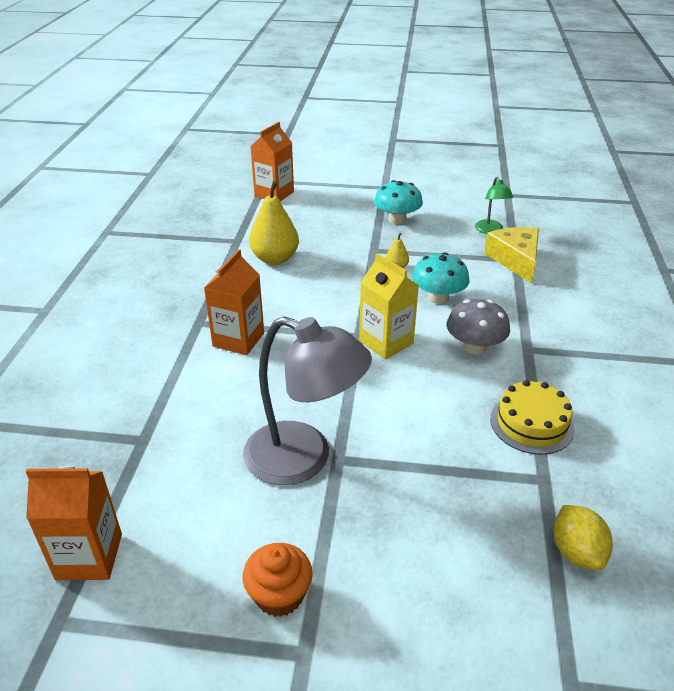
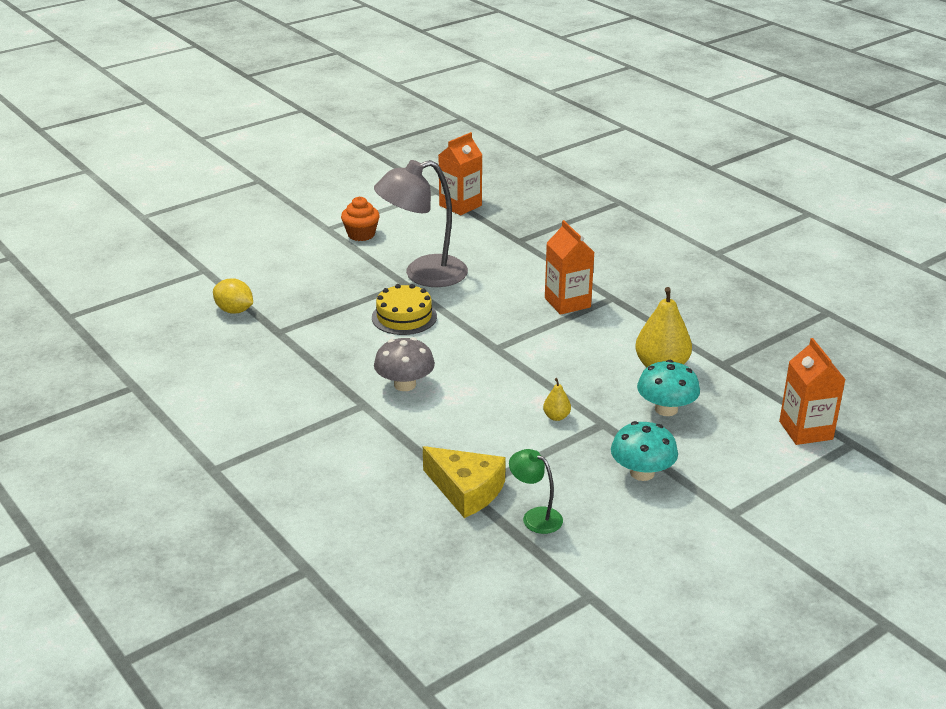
camera: 135 degrees right, 5 degrees down
(386, 342) = (471, 353): yellow carton -> none
(438, 297) = (483, 408): turquoise mushroom -> turquoise mushroom (666, 409)
(531, 423) = (312, 356): yellow cake -> yellow cake (404, 317)

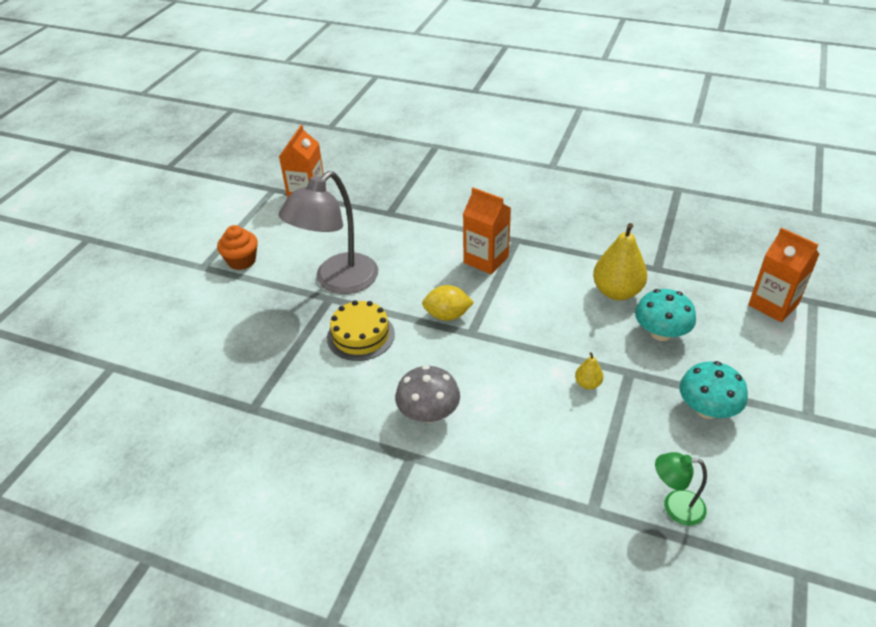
camera: 30 degrees left, 10 degrees up
(234, 310) = (185, 403): yellow lemon -> yellow lemon (447, 315)
(466, 490) = (592, 509): yellow cheese -> none

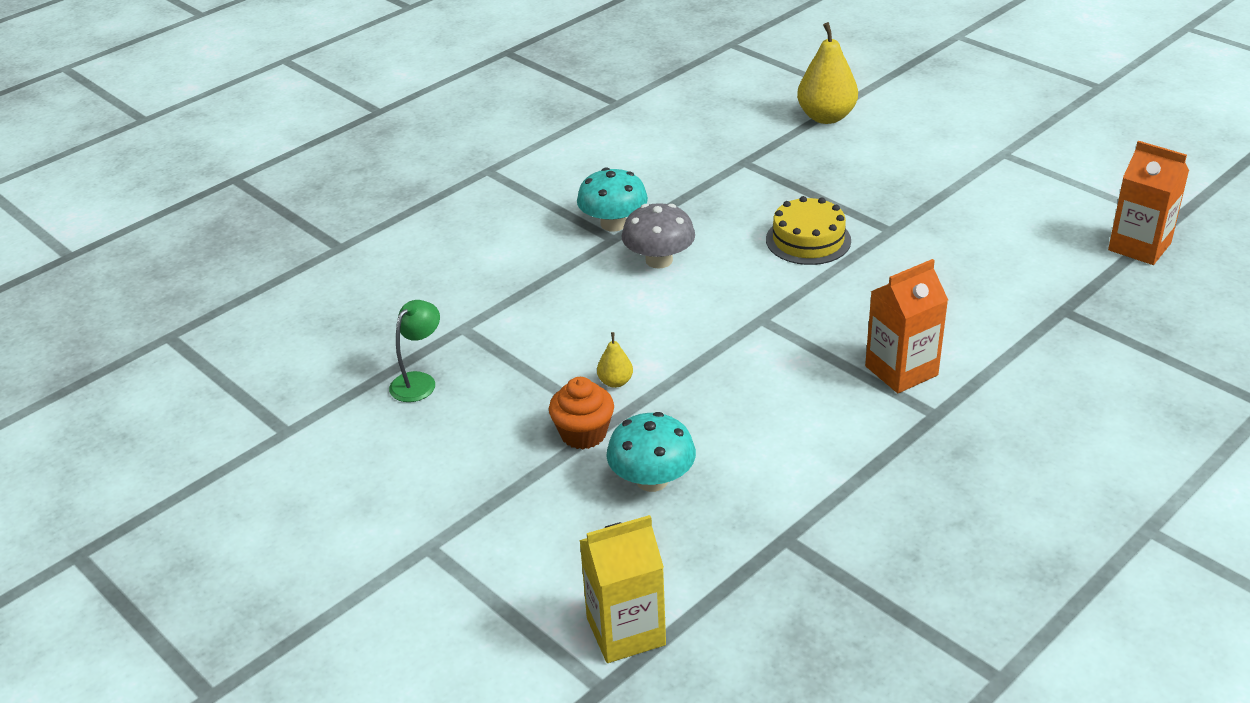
camera: 115 degrees right, 5 degrees down
(242, 261) = (1001, 179): orange cupcake -> orange cupcake (583, 434)
(337, 281) = (920, 240): grey lamp -> none
(447, 315) = (803, 309): yellow lemon -> none
(617, 292) = (758, 472): yellow pear -> yellow pear (826, 117)
(707, 409) = (507, 462): turquoise mushroom -> turquoise mushroom (613, 224)
(773, 305) = (626, 631): orange carton -> yellow carton

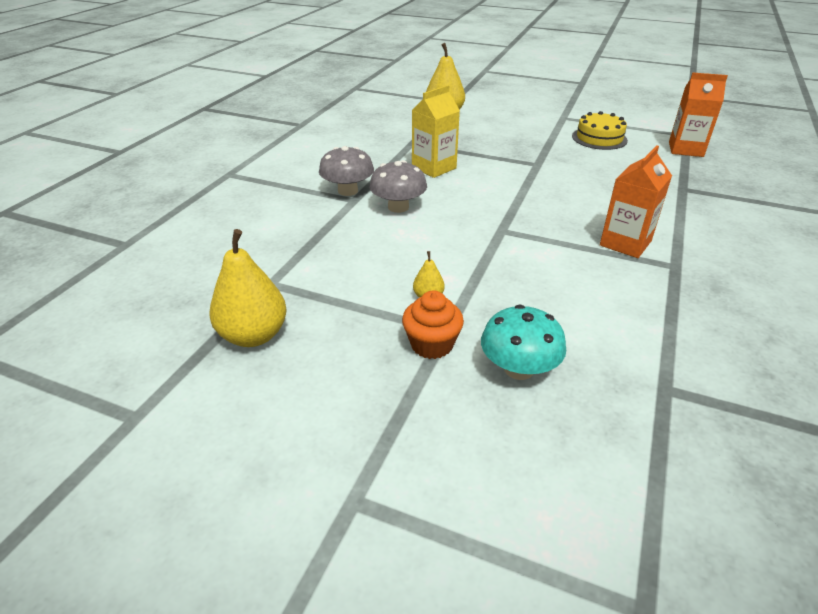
camera: 25 degrees left, 0 degrees up
(419, 381) = (254, 335): green lamp -> yellow pear
(613, 224) = (348, 191): turquoise mushroom -> grey mushroom
(626, 631) = (614, 530): yellow carton -> yellow carton (434, 168)
(808, 240) = (491, 178): yellow cake -> yellow cake (599, 138)

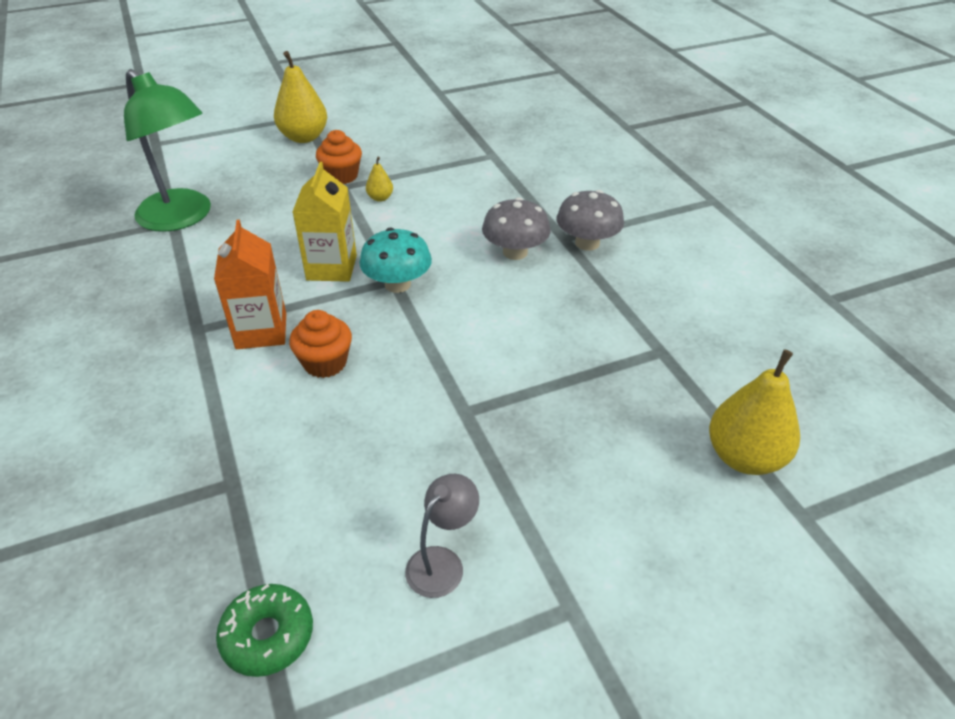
camera: 135 degrees right, 5 degrees up
(254, 335) = (448, 133): yellow pear -> yellow pear (304, 137)
(434, 168) = (567, 323): yellow carton -> yellow carton (331, 268)
(518, 369) = (275, 189): turquoise mushroom -> turquoise mushroom (397, 284)
(594, 209) = (325, 363): none -> orange cupcake
(599, 138) = (442, 562): yellow cake -> grey lamp
(651, 388) = (182, 218): none -> green lamp
(685, 149) = (268, 636): orange carton -> green donut

